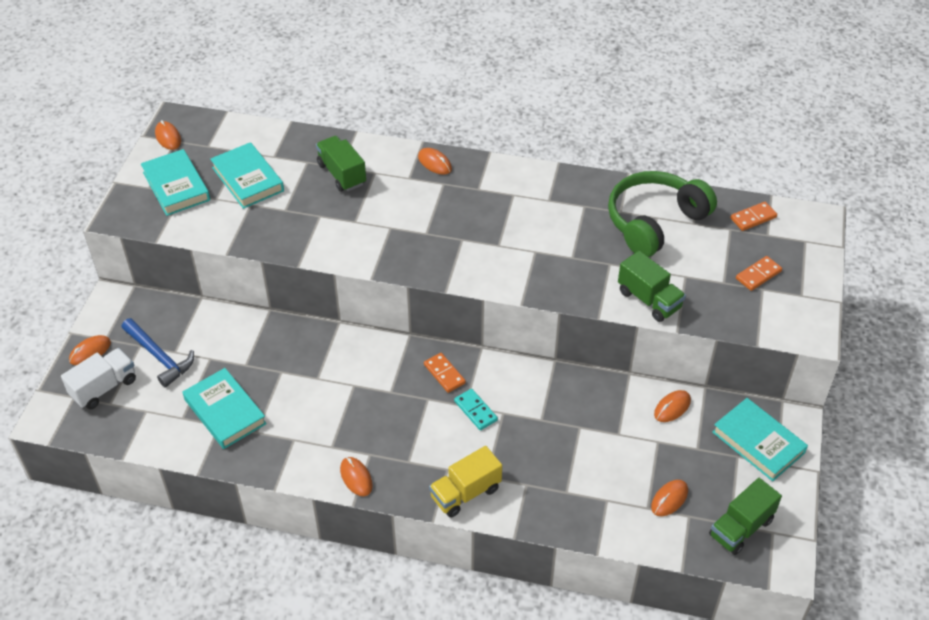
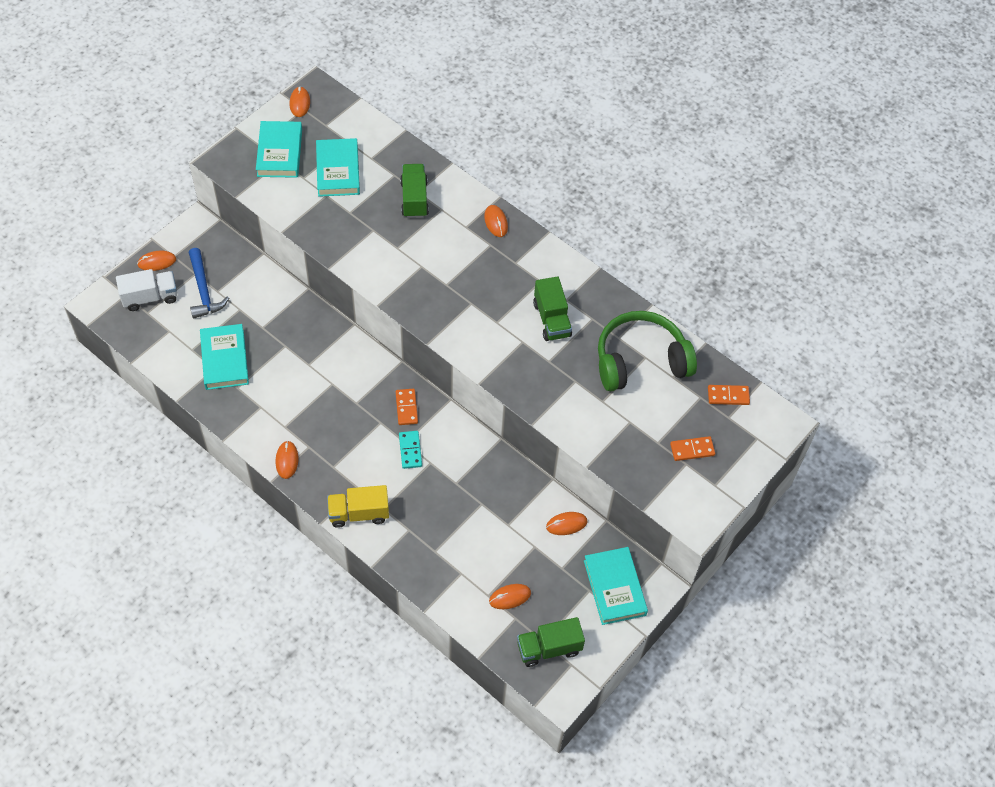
camera: 25 degrees right, 10 degrees up
(649, 300) = (584, 428): green truck -> green truck (552, 319)

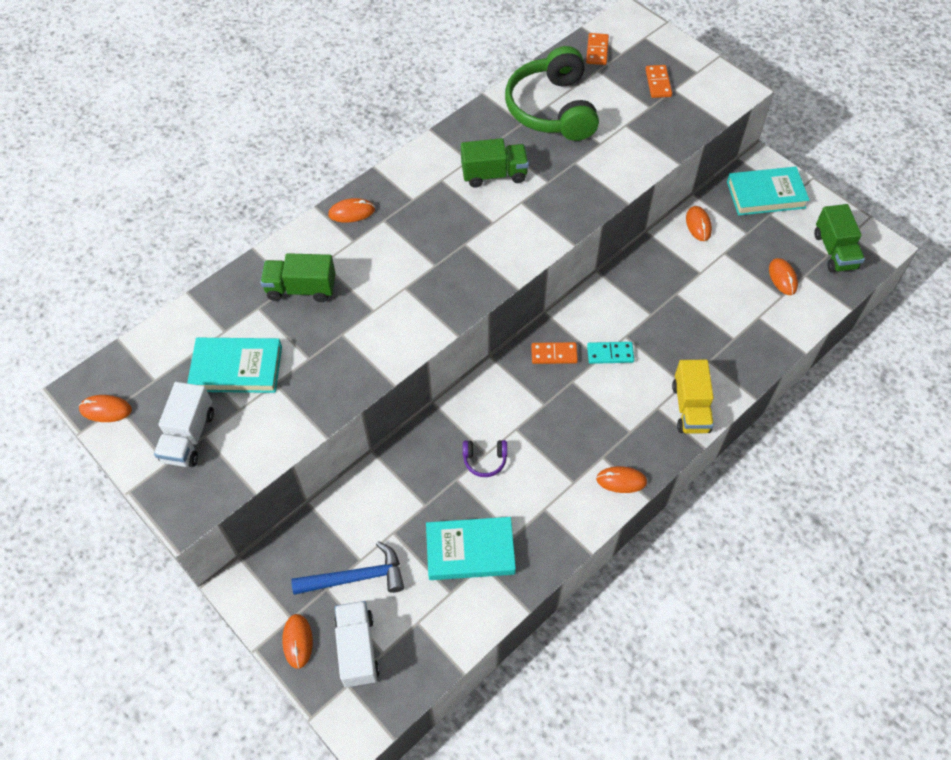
camera: 80 degrees left, 0 degrees up
(279, 152) = (189, 436): turquoise book -> white truck
(302, 364) = (485, 460): none -> purple headphones

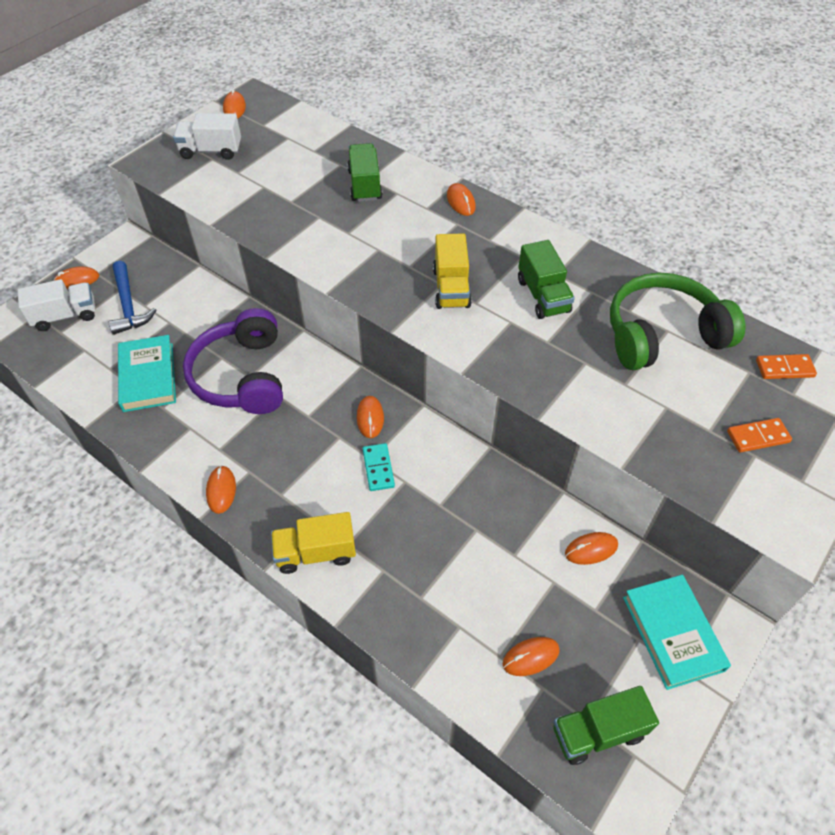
camera: 80 degrees right, 5 degrees down
(237, 368) = (276, 164): turquoise book -> none
(471, 237) = (451, 288): none -> yellow truck
(485, 460) = (242, 376): purple headphones -> purple headphones, size x2.48
(554, 354) = (370, 418): orange domino -> orange mouse

